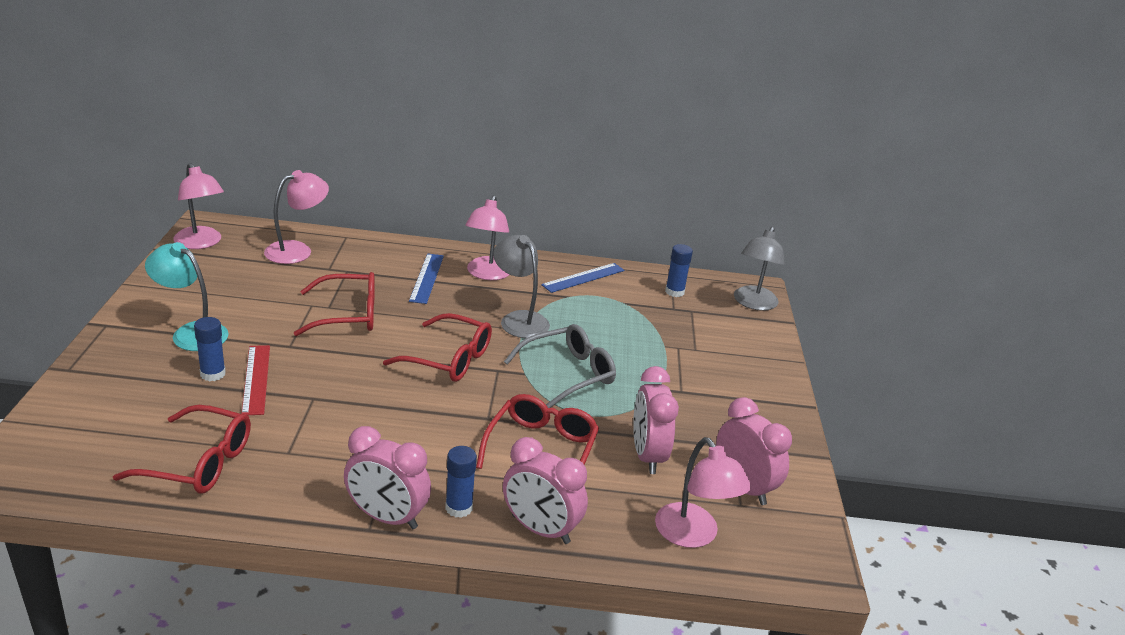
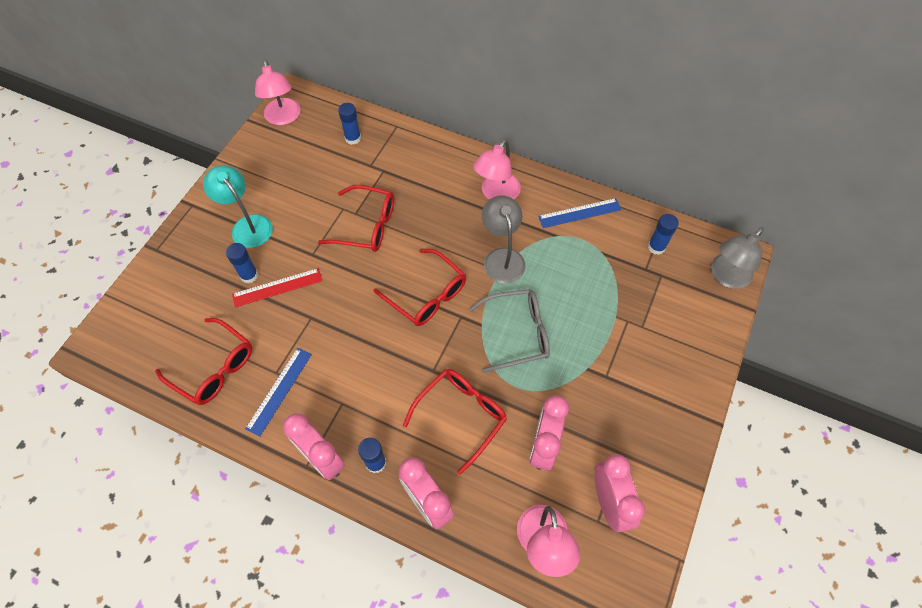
camera: 25 degrees right, 30 degrees up
(256, 379) = (277, 287): red ruler -> red ruler turned 60 degrees clockwise
(297, 250) = (353, 138): pink lamp -> blue glue stick
(427, 278) = (444, 190): blue ruler -> blue ruler (279, 391)

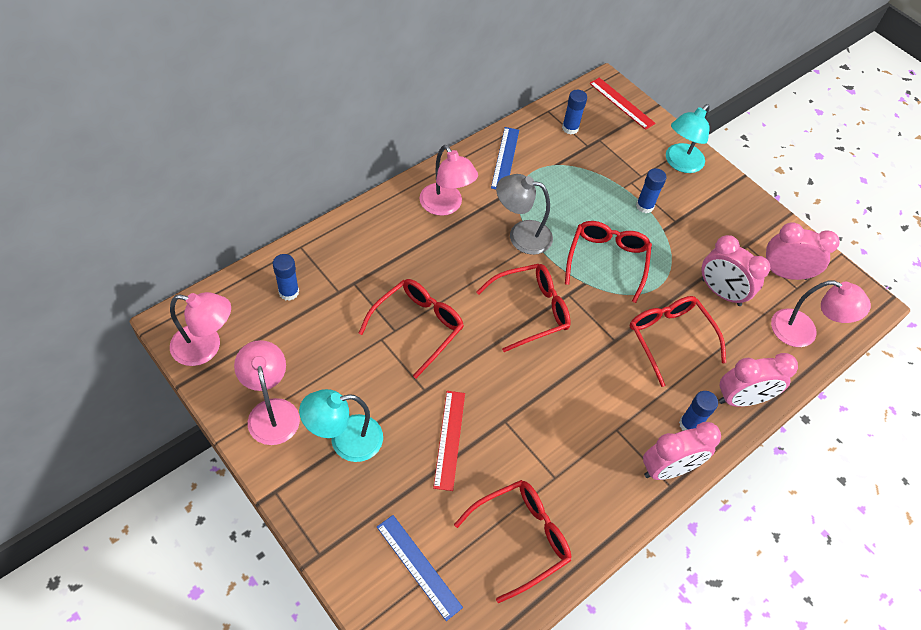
camera: 70 degrees left, 5 degrees down
(249, 275) = (417, 462): blue glue stick -> blue glue stick (644, 206)
(251, 175) = (271, 411): none -> pink lamp
(279, 391) = (578, 481): blue ruler -> blue ruler (418, 566)
(517, 333) = (607, 261): grey glasses -> red glasses
(686, 355) = (680, 163): none -> turquoise lamp
(726, 277) = (621, 103): grey lamp -> red ruler

